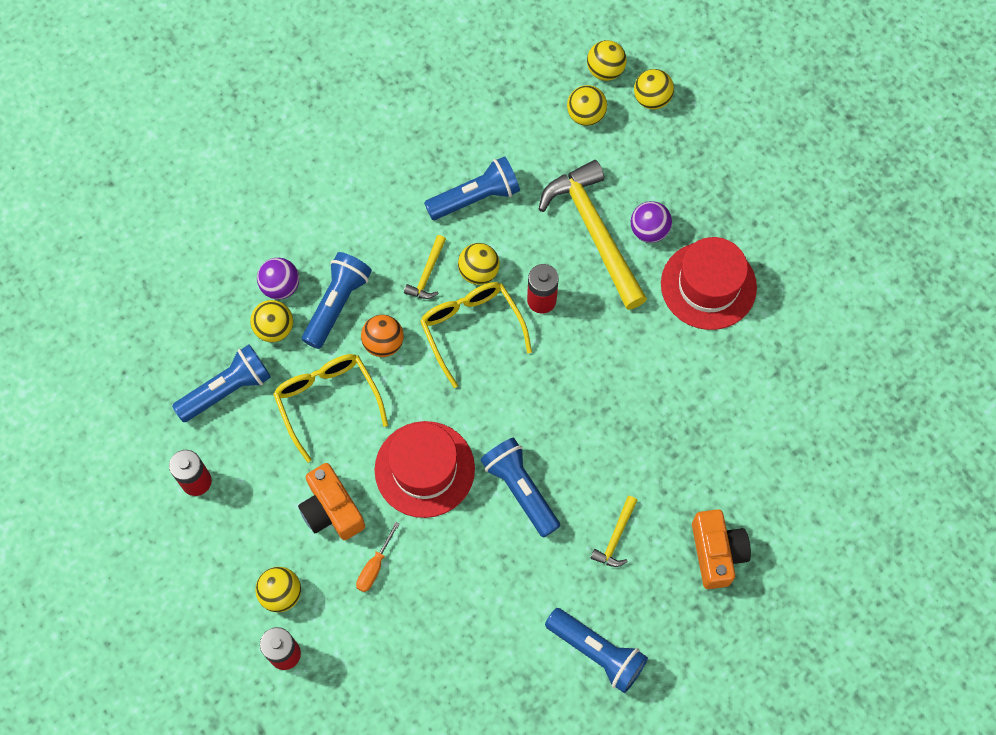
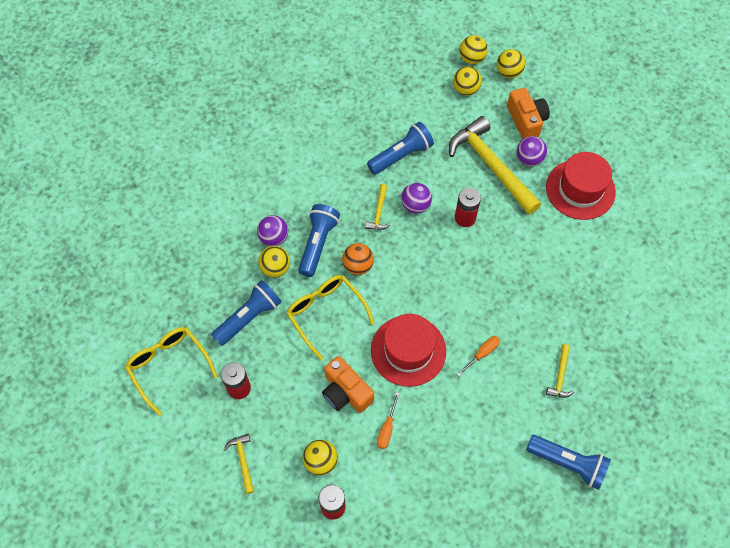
camera: 10 degrees left, 5 degrees down
(183, 576) = (243, 460): none -> yellow hammer
(471, 328) = (419, 245): yellow glasses -> yellow glasses (168, 366)
(479, 272) = (415, 205): yellow ball -> purple ball
(520, 490) = (482, 354): blue flashlight -> orange screwdriver
(717, 553) = (636, 375): orange camera -> orange camera (526, 120)

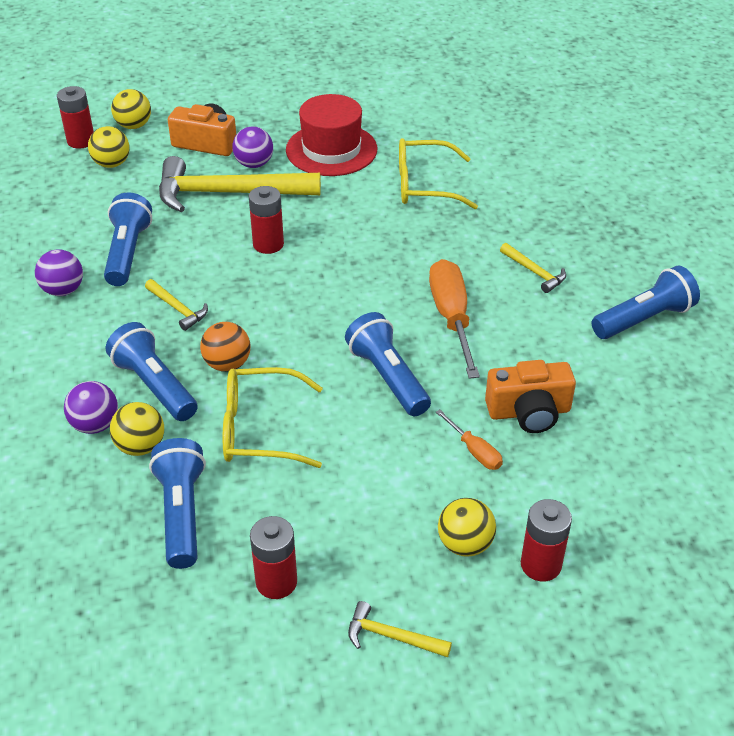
camera: 55 degrees left, 20 degrees down
(168, 366) = (158, 654): yellow glasses -> yellow glasses (424, 185)
(345, 392) = (389, 466): orange camera -> orange camera (529, 412)
(408, 350) = (387, 377): red hat -> blue flashlight
(415, 205) = (206, 274): purple ball -> purple ball (63, 290)
(471, 59) = (81, 141): yellow ball -> red battery
(482, 354) = (451, 317): orange screwdriver -> orange screwdriver, size x1.98

